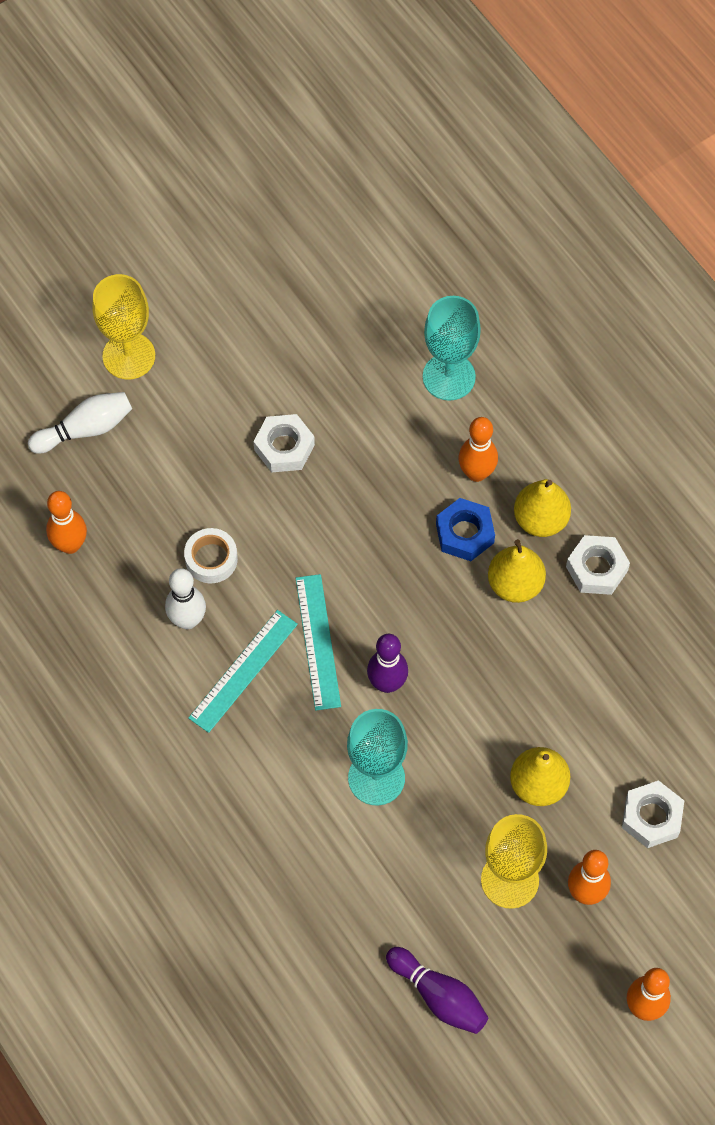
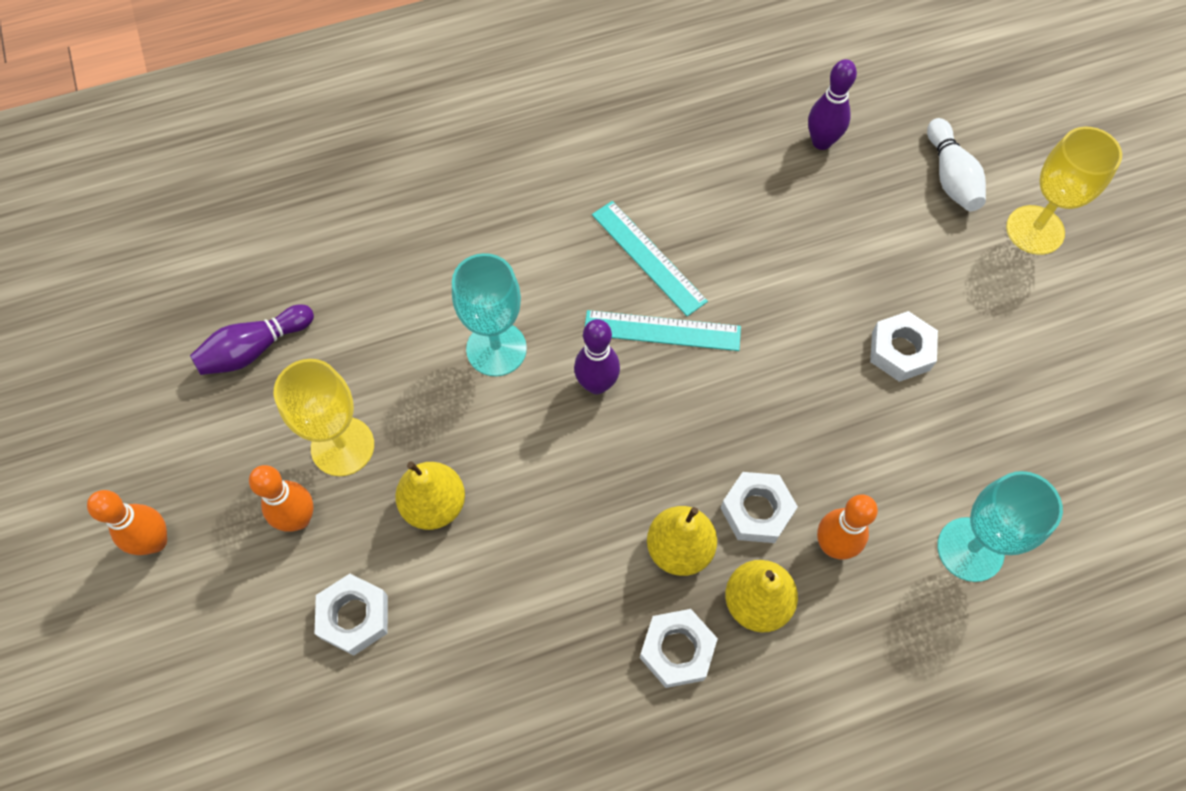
camera: 105 degrees right, 0 degrees up
(70, 545) = (821, 142): orange bowling pin -> purple bowling pin
(187, 620) = (716, 221): white bowling pin -> none
(211, 559) = (779, 255): white tape -> none
(464, 533) = (756, 511): blue nut -> white nut

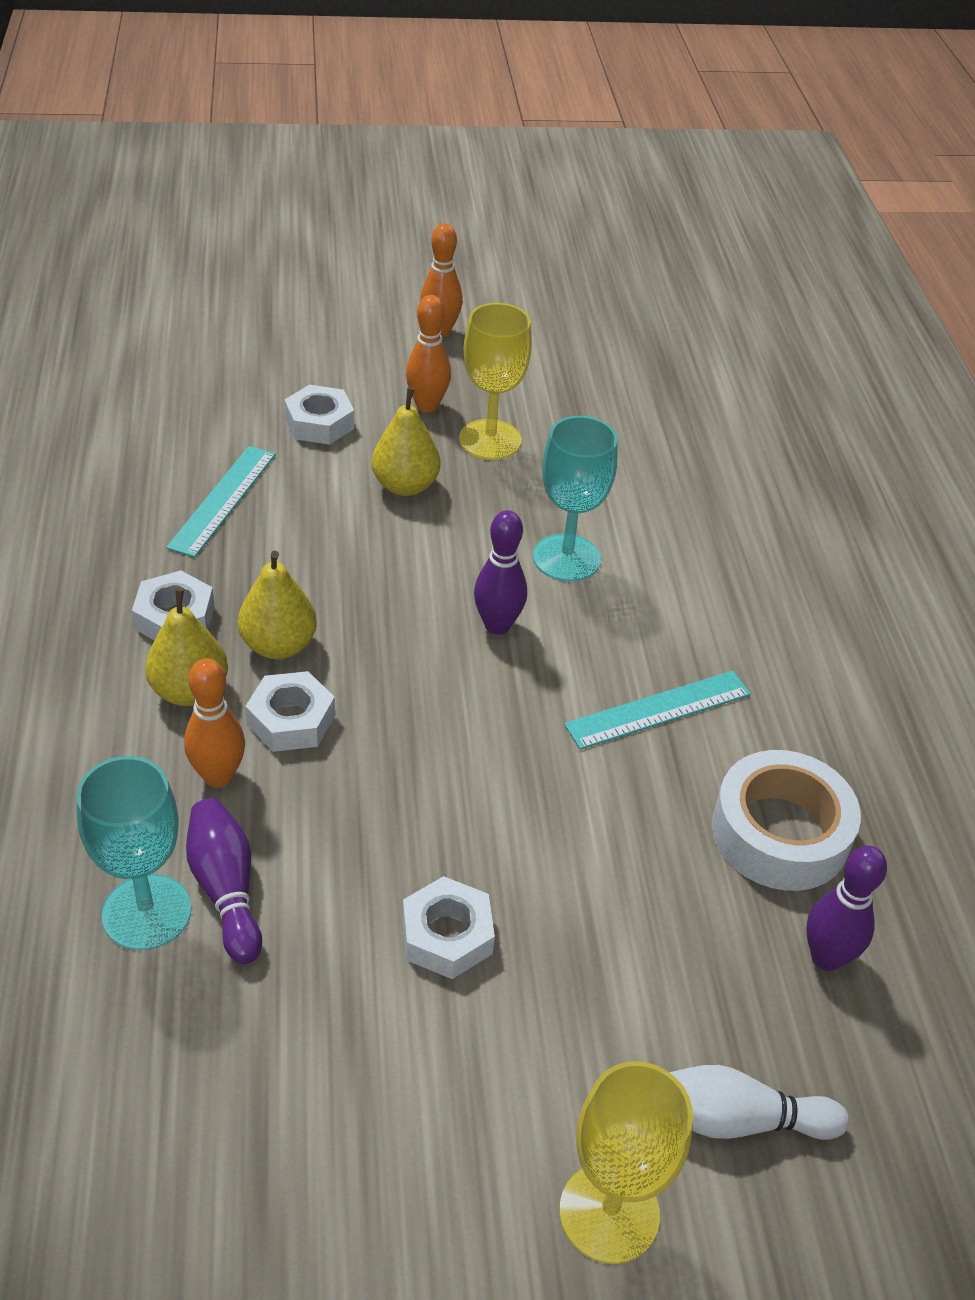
camera: 100 degrees right, 20 degrees down
(254, 349) = (614, 402): purple bowling pin -> purple bowling pin (226, 889)
(662, 331) = (550, 697): turquoise ruler -> turquoise ruler (222, 500)
(734, 173) = (780, 833): none -> white tape

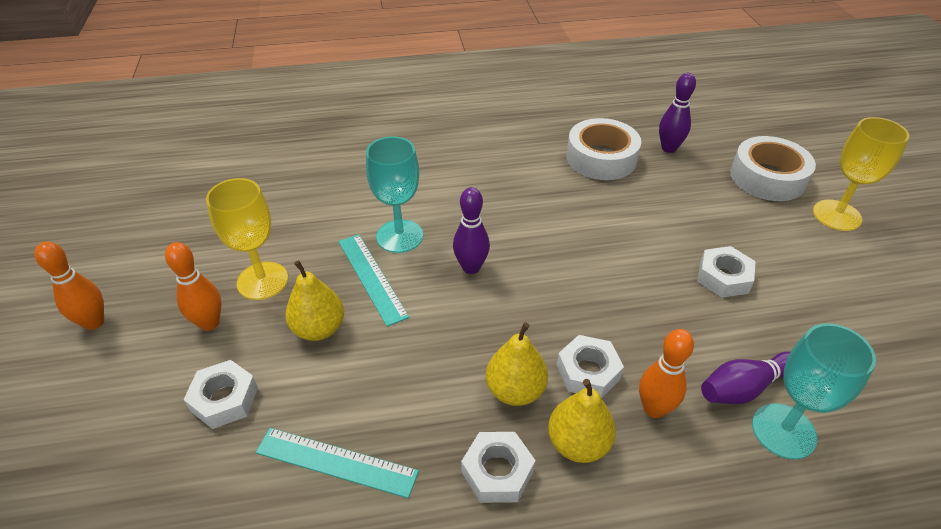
camera: 90 degrees left, 0 degrees up
(658, 709) = (528, 197): turquoise ruler -> turquoise ruler (372, 278)
(737, 1119) = (767, 177): white bowling pin -> white tape

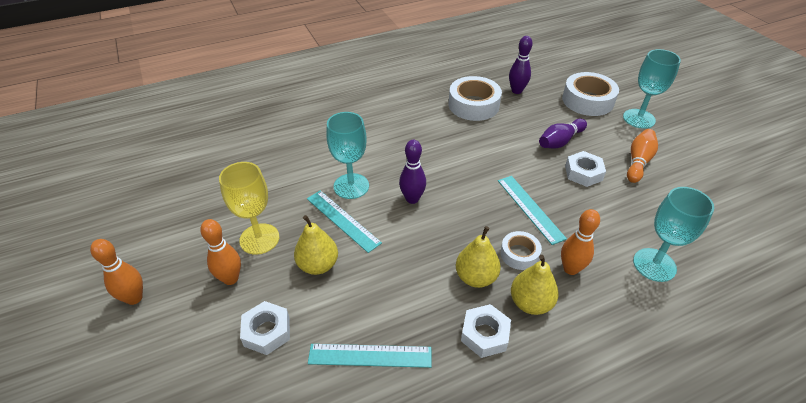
camera: 15 degrees left, 0 degrees up
(588, 372) = (519, 254): white nut -> white tape
(627, 312) = (530, 208): none -> turquoise ruler
(744, 387) = (621, 242): purple bowling pin -> purple bowling pin (560, 141)
(813, 277) = (638, 162): none -> orange bowling pin
(837, 215) = (639, 119): yellow goblet -> turquoise goblet

